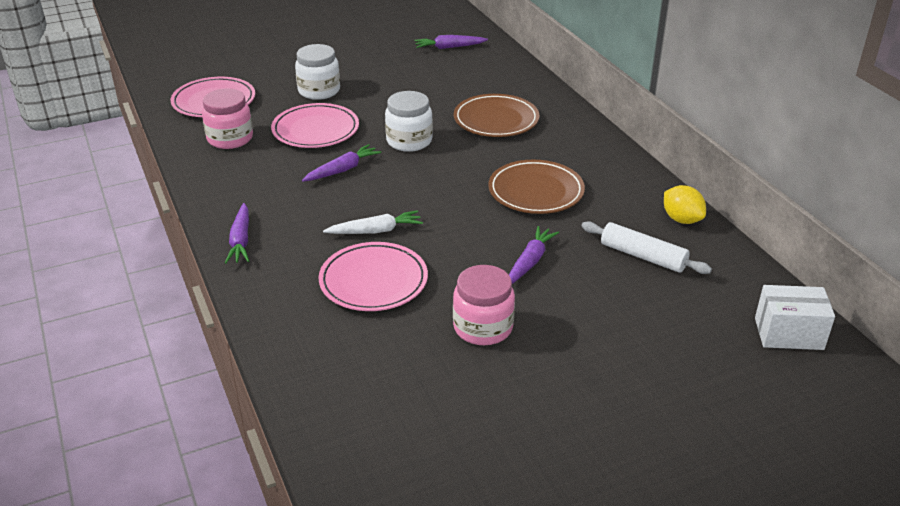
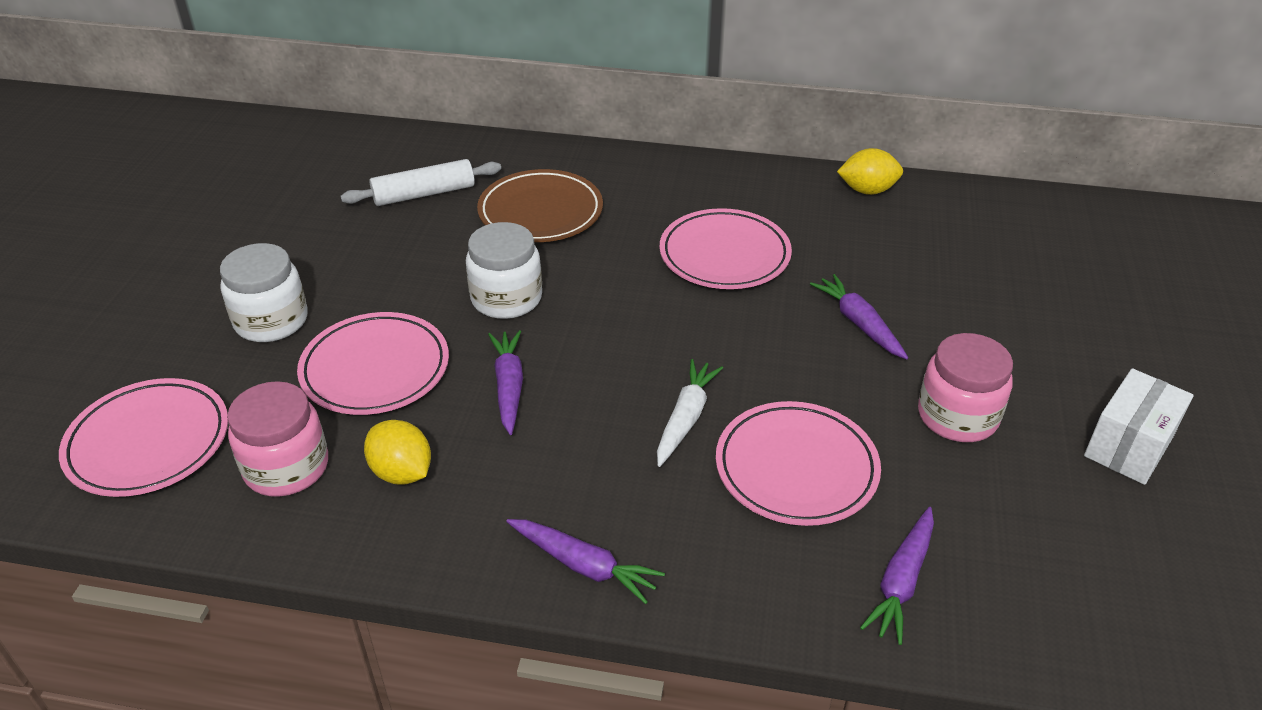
camera: 55 degrees left, 5 degrees up
(254, 167) = (402, 472): none -> yellow lemon
(449, 47) = (320, 166): purple carrot -> purple carrot (901, 581)
(536, 191) = (724, 255): brown plate -> pink plate
(643, 256) = (911, 244): white rolling pin -> white rolling pin (424, 194)
(788, 333) = (1097, 225): white box -> white box (1128, 446)

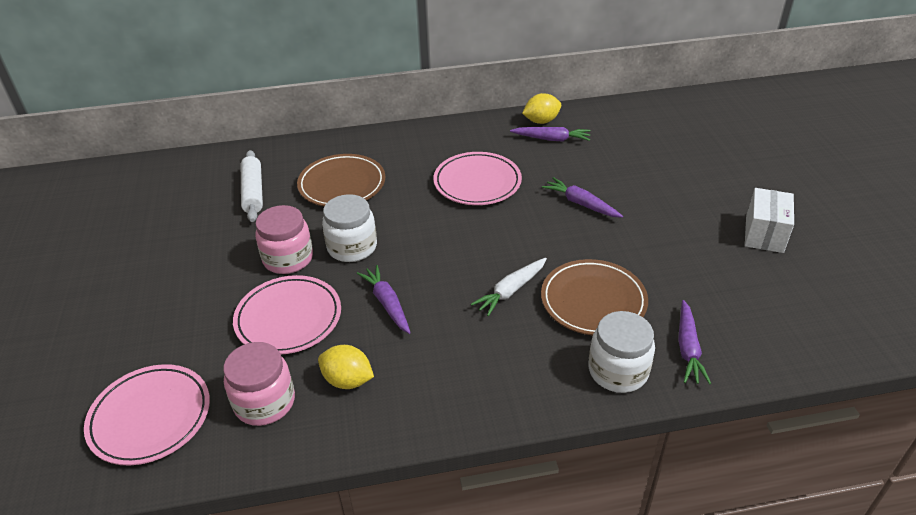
camera: 20 degrees left, 0 degrees up
(271, 321) = (193, 307): white jar -> white jar (618, 371)
(424, 194) = (253, 192): white rolling pin -> white rolling pin turned 60 degrees counterclockwise
(583, 565) = (500, 400): purple carrot -> purple carrot (551, 139)
(685, 418) = (511, 291): white carrot -> white carrot turned 135 degrees counterclockwise
(796, 468) = (593, 301): pink plate -> brown plate
(957, 416) = (666, 243): pink jar -> pink jar (288, 258)

